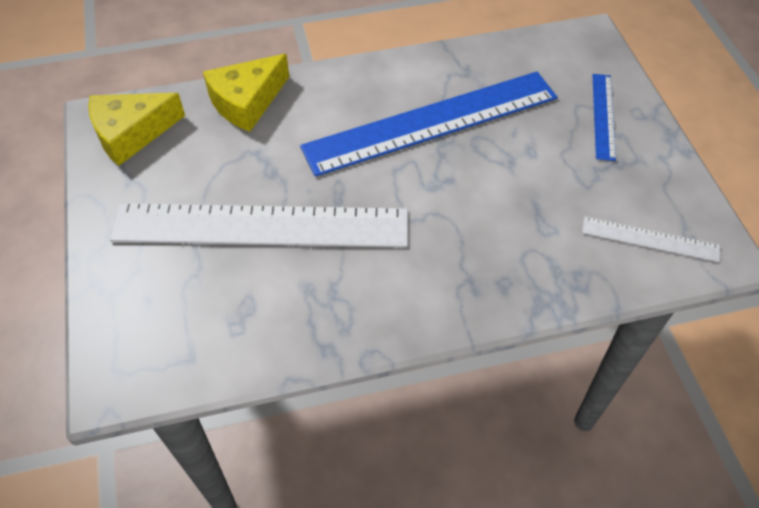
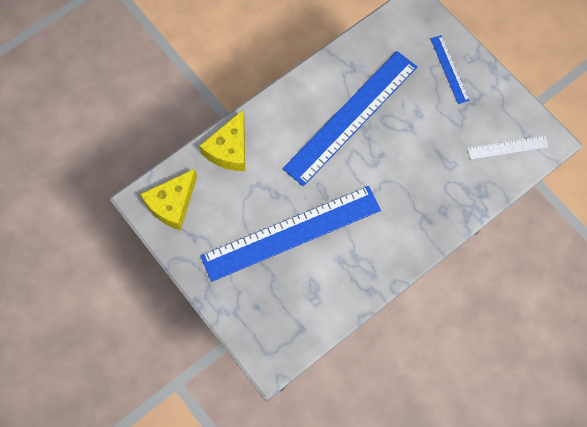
camera: 25 degrees left, 15 degrees up
(261, 226) = (291, 233): white ruler -> blue ruler

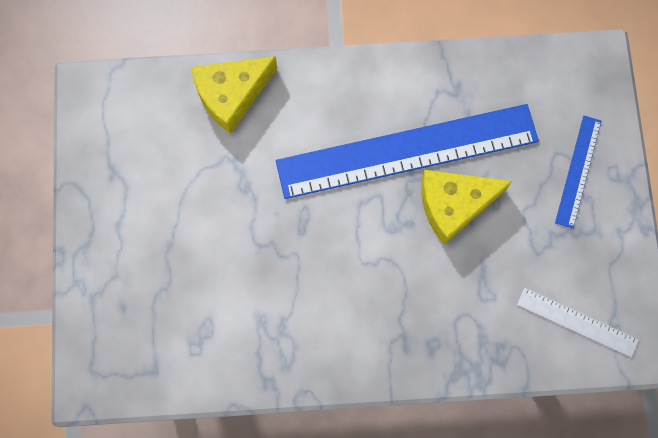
camera: 35 degrees right, 5 degrees up
(172, 204) = (118, 117): yellow cheese -> yellow cheese (454, 205)
(291, 233) = (228, 247): blue ruler -> none

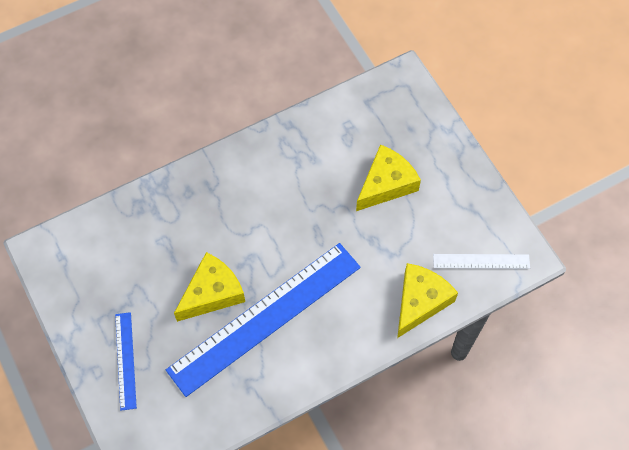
camera: 155 degrees right, 10 degrees down
(192, 247) = (386, 184): none -> yellow cheese
(577, 322) = (90, 249): white ruler -> white ruler (481, 261)

